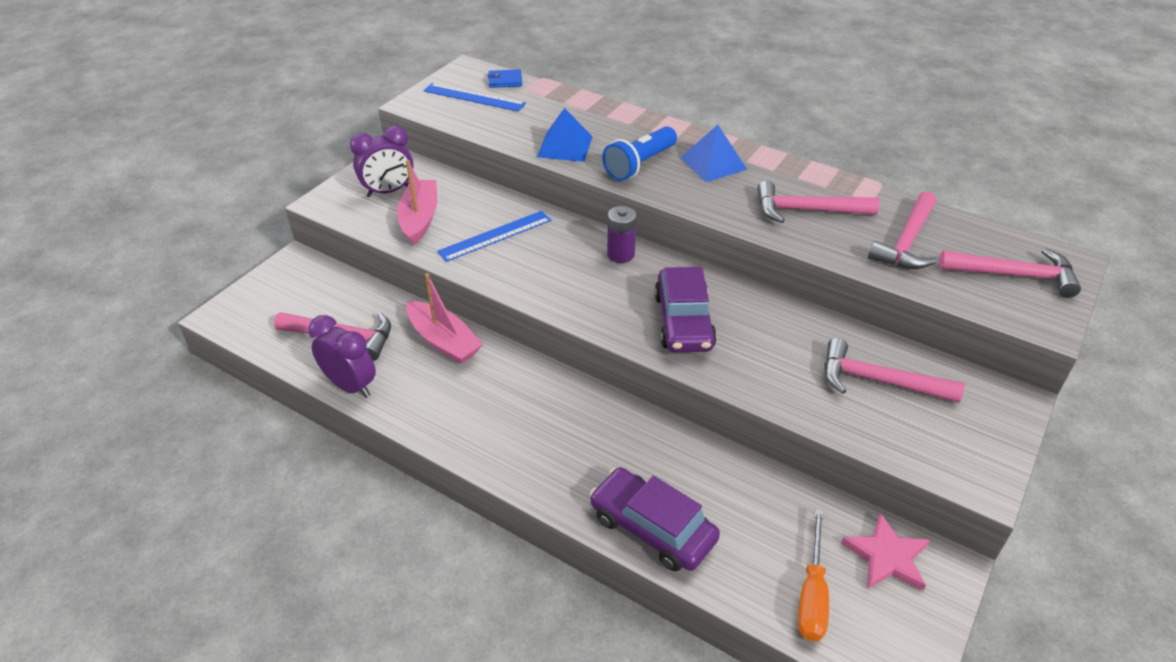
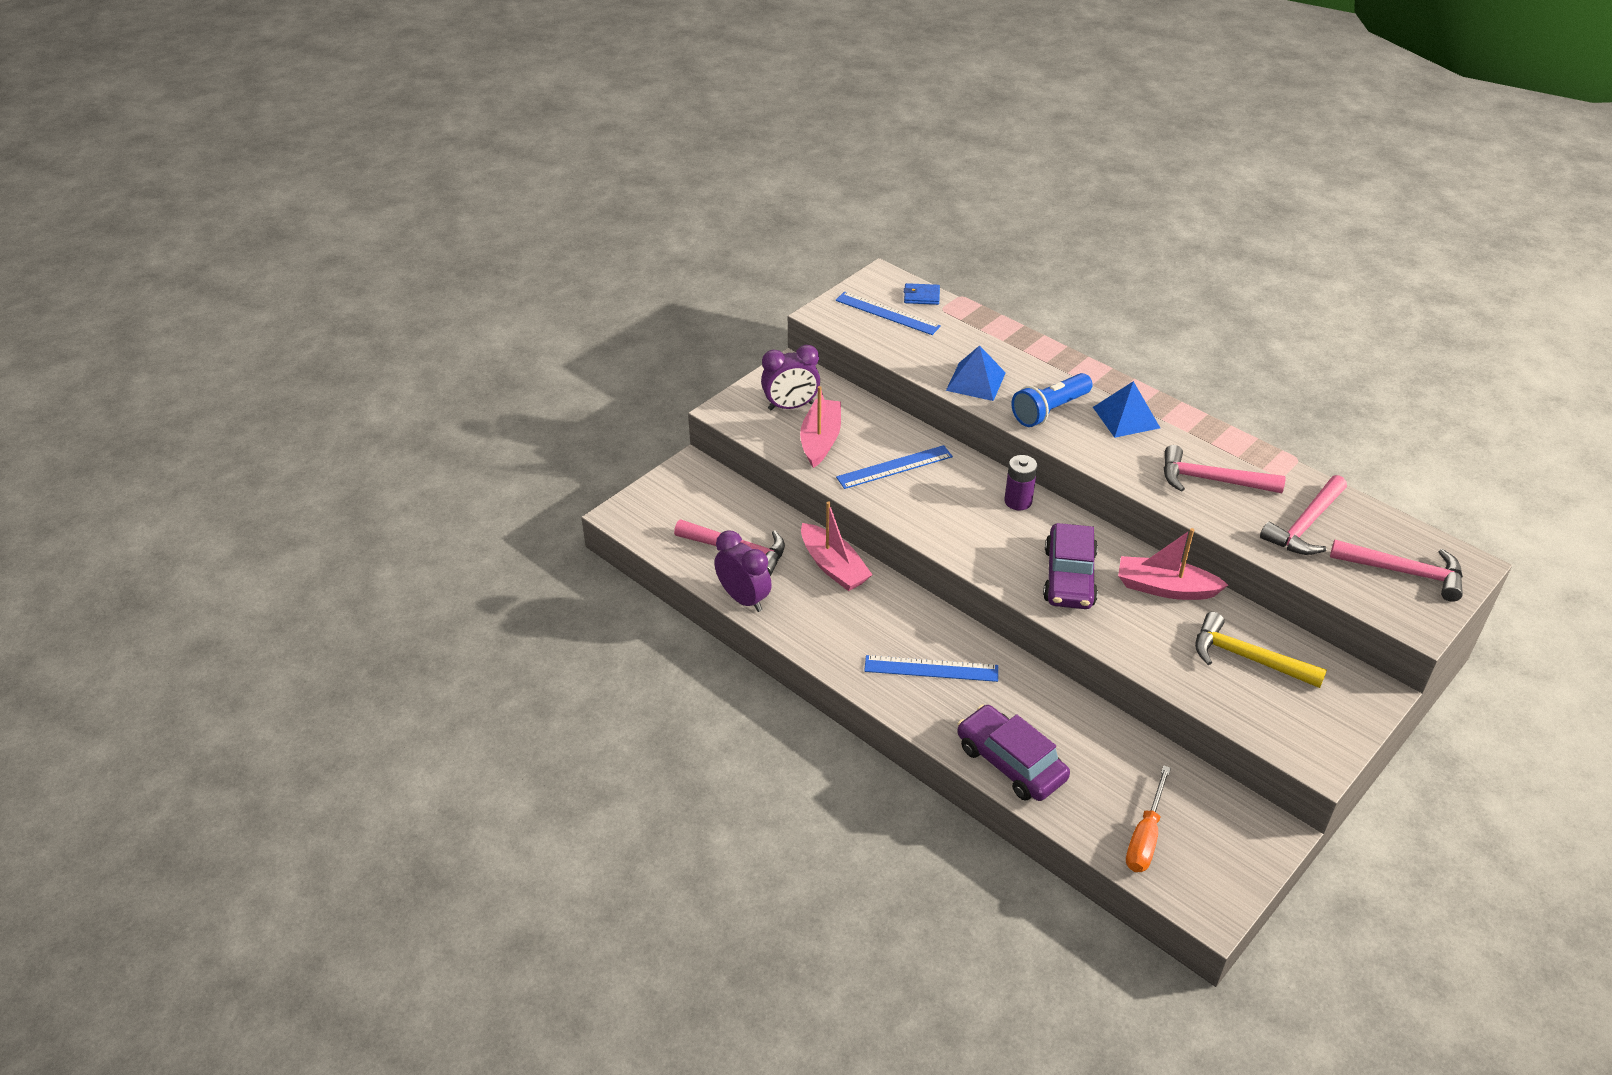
camera: 10 degrees right, 0 degrees up
(554, 434) = (931, 669): none -> blue ruler
(780, 321) = (1165, 588): none -> pink boat
(878, 381) = (1247, 658): pink hammer -> yellow hammer
(887, 556) = (1222, 816): pink star -> none

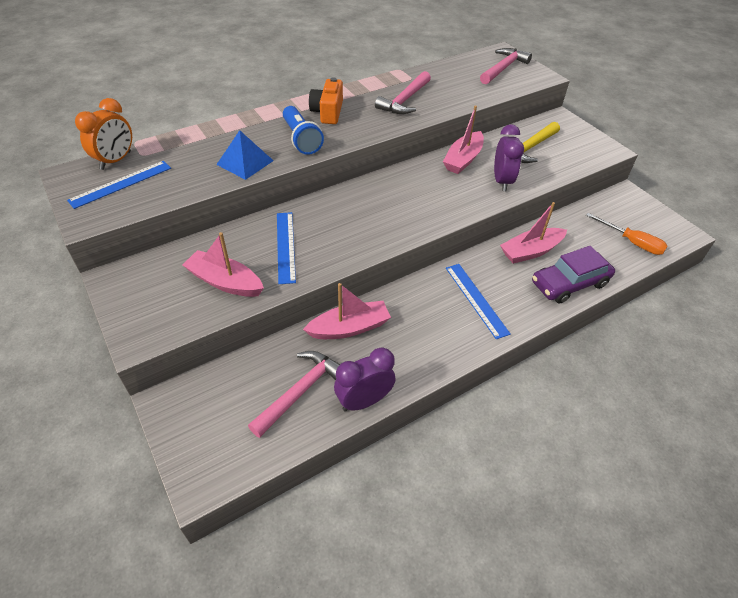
camera: 75 degrees left, 5 degrees up
(791, 406) = (166, 290): purple clock -> purple clock (502, 181)
(921, 296) = (116, 160): blue wallet -> orange clock
(931, 669) = (476, 299): blue ruler -> blue ruler turned 45 degrees counterclockwise
(1018, 501) = (356, 195): purple battery -> none
(1053, 715) = (531, 251): none -> pink boat
(1069, 577) = (441, 194): purple car -> none
(1126, 417) = (328, 112): blue pyramid -> orange camera
(1305, 525) = (457, 83): pink hammer -> none

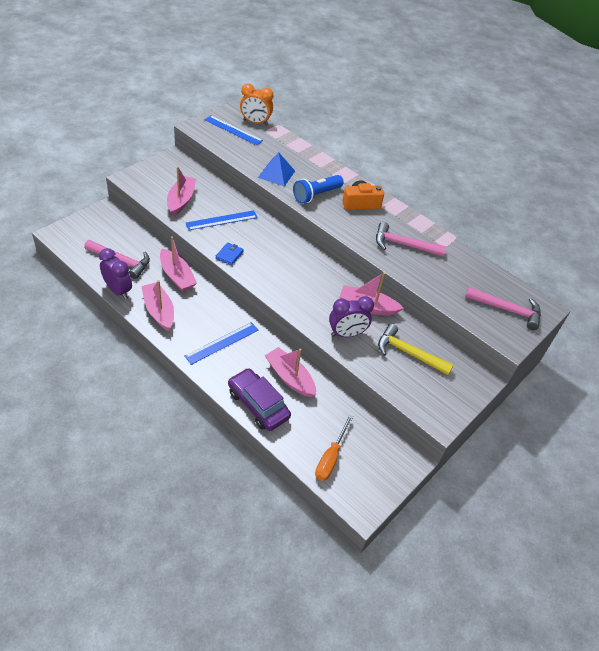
camera: 70 degrees right, 0 degrees up
(358, 250) = (229, 255): none -> blue wallet
(413, 356) = (159, 311): none -> pink boat

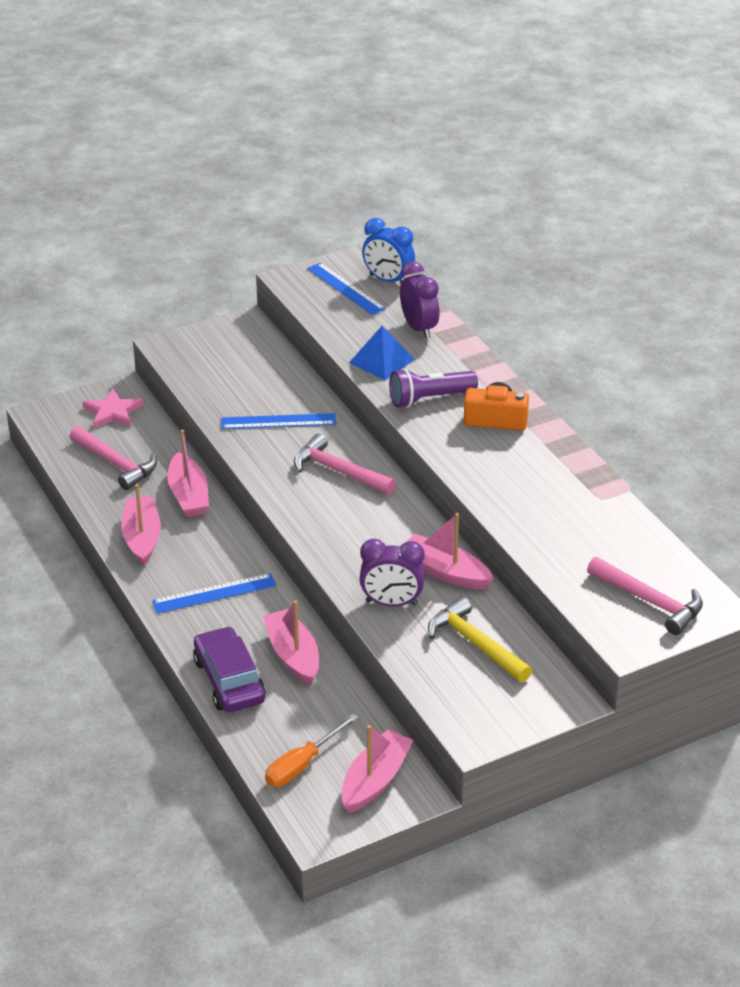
camera: 25 degrees right, 10 degrees down
(105, 226) = (112, 412): none -> pink star
(118, 291) = (95, 502): purple clock -> purple clock (419, 328)
(181, 200) = (230, 386): pink boat -> pink boat (375, 780)
(229, 255) = (267, 471): blue wallet -> none
(255, 122) = (388, 280): orange clock -> blue clock
(316, 195) = (429, 399): blue flashlight -> purple flashlight
(403, 245) = (532, 487): pink hammer -> pink hammer (338, 471)

